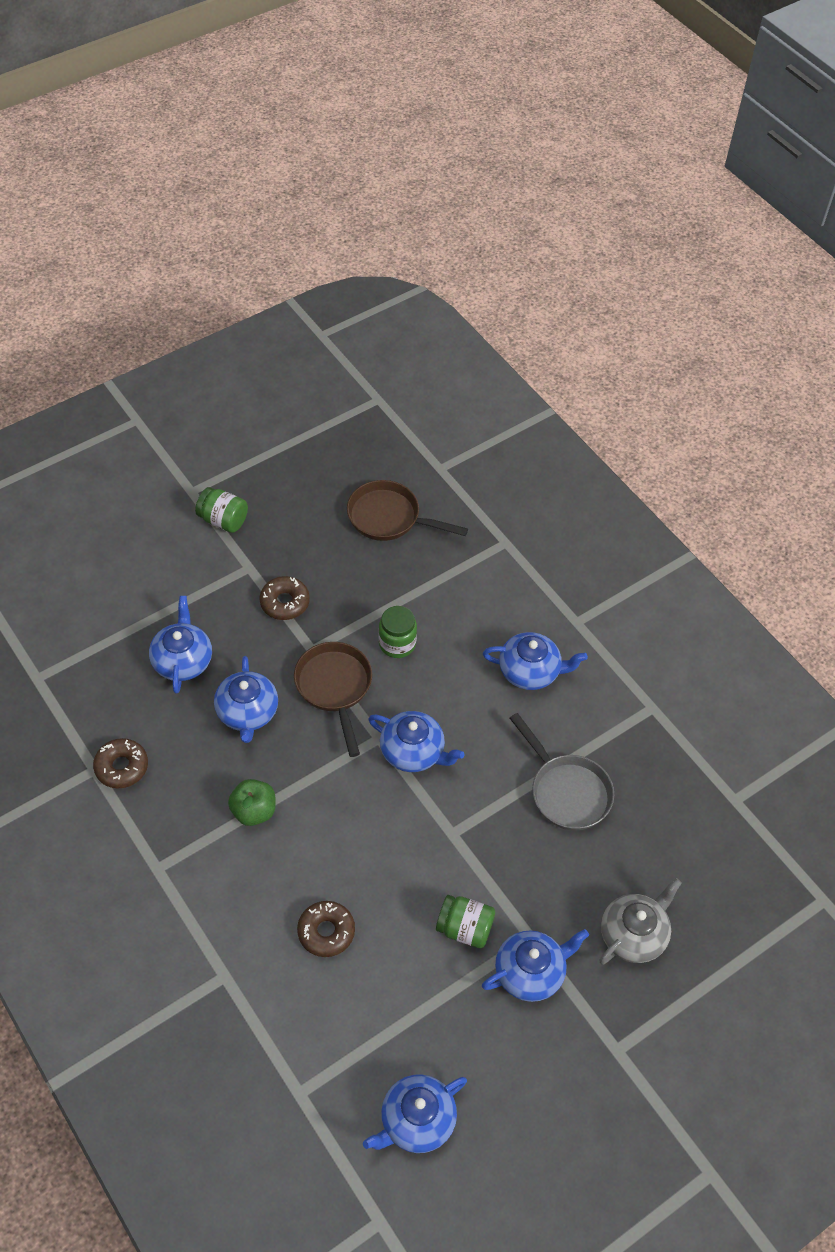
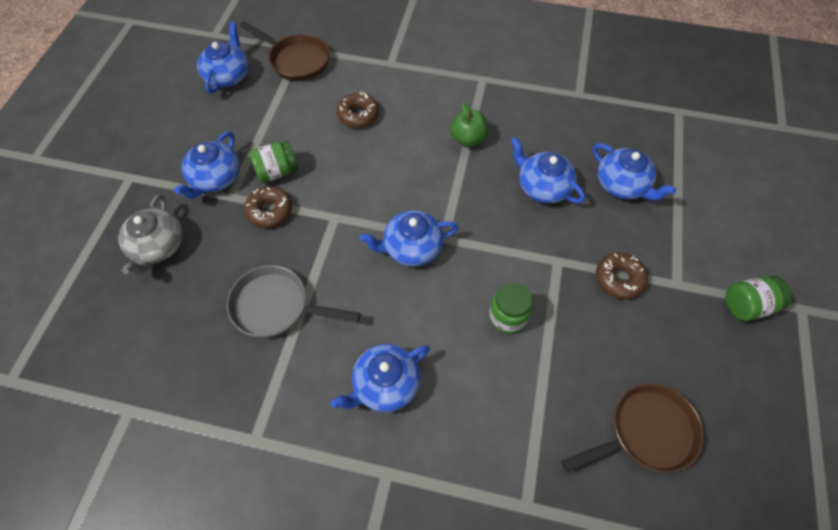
camera: 140 degrees right, 5 degrees up
(121, 767) = (567, 105): brown donut -> brown donut (270, 211)
(335, 688) = (510, 247): brown pan -> brown pan (296, 60)

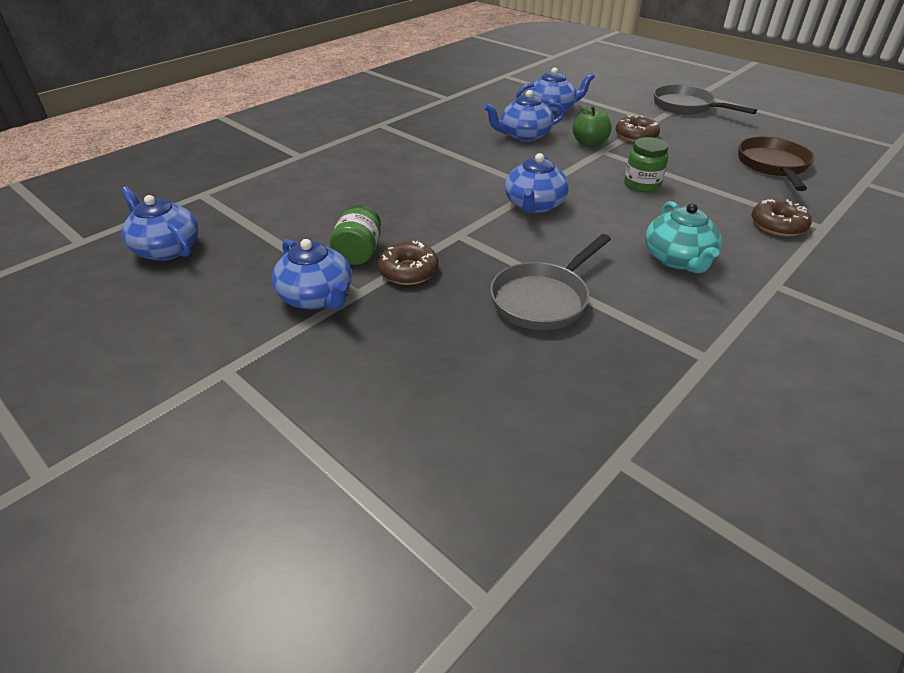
camera: 60 degrees left, 20 degrees down
(158, 247) = (375, 371): grey teapot -> none
(296, 60) = (215, 201): brown pan -> none
(358, 115) = (342, 188): brown donut -> brown donut (777, 225)
(385, 384) = (678, 259): blue teapot -> turquoise teapot
(468, 139) = (439, 148): green apple -> green apple (589, 143)
(747, 305) = (686, 107): green jar -> grey pan

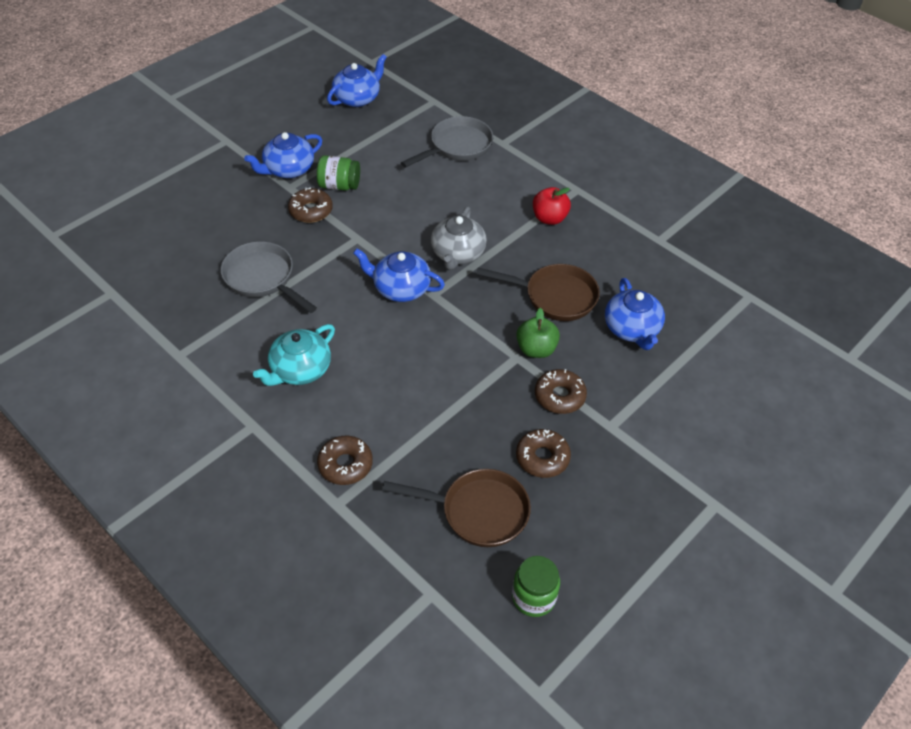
camera: 90 degrees right, 10 degrees up
(421, 136) = (549, 218): none -> red apple
(476, 177) = (457, 253): none -> grey teapot
(524, 135) = (555, 297): blue teapot -> brown pan
(642, 185) = (436, 375): green jar -> green jar (533, 597)
(678, 259) = (300, 370): turquoise teapot -> turquoise teapot turned 45 degrees counterclockwise
(686, 107) = (662, 475): grey pan -> grey pan (457, 146)
(702, 143) = (542, 458): none -> brown donut

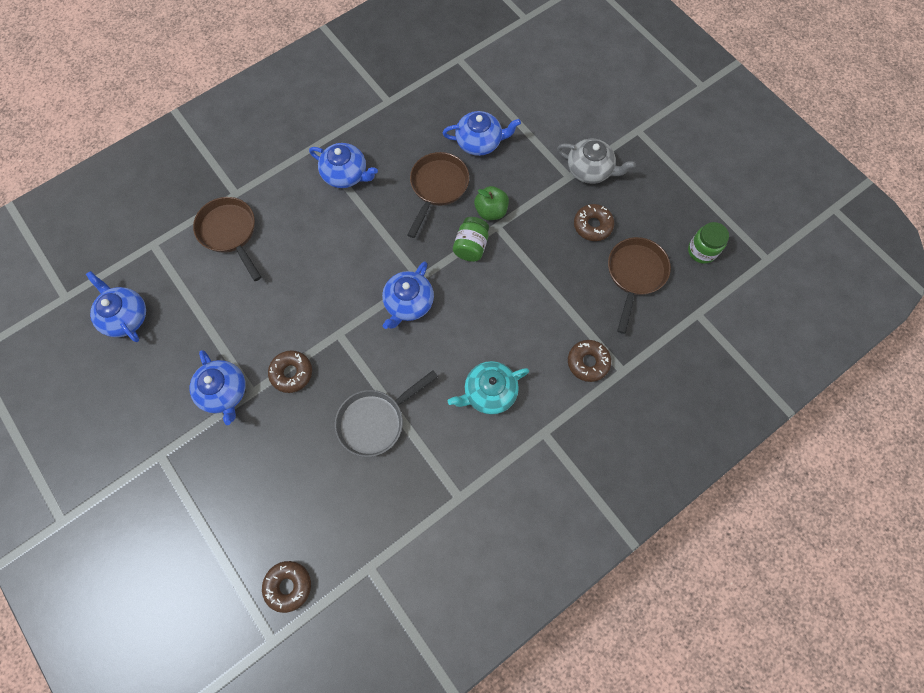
camera: 80 degrees left, 20 degrees up
(300, 370) = (489, 392): turquoise teapot -> turquoise teapot turned 105 degrees clockwise
(339, 185) = (261, 344): green jar -> green jar (471, 246)
(457, 146) = (230, 233): grey pan -> brown pan
(457, 253) = (375, 252): grey teapot -> grey teapot (590, 170)
(549, 218) = (346, 174): red apple -> blue teapot
(559, 396) = (538, 204): brown donut -> brown donut (288, 586)

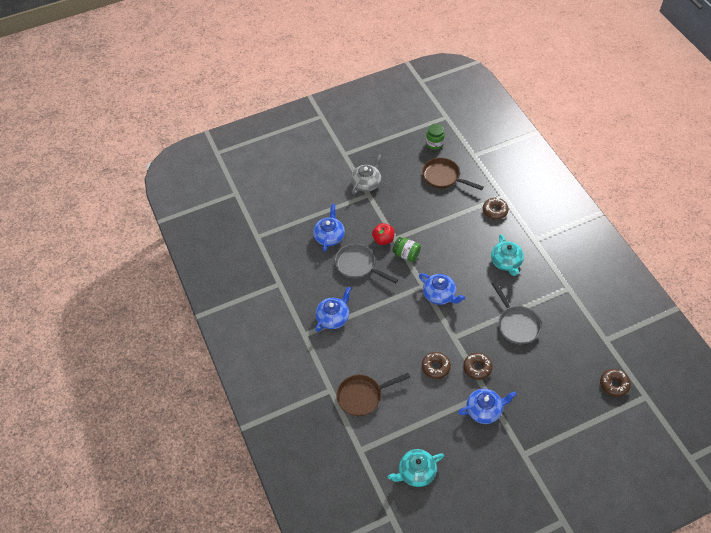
camera: 75 degrees left, 15 degrees down
(126, 316) = (416, 472): blue teapot -> turquoise teapot
(437, 188) = (358, 265): brown pan -> grey pan
(491, 211) = (383, 239): green apple -> red apple
(592, 225) = (406, 190): brown donut -> brown donut (435, 367)

